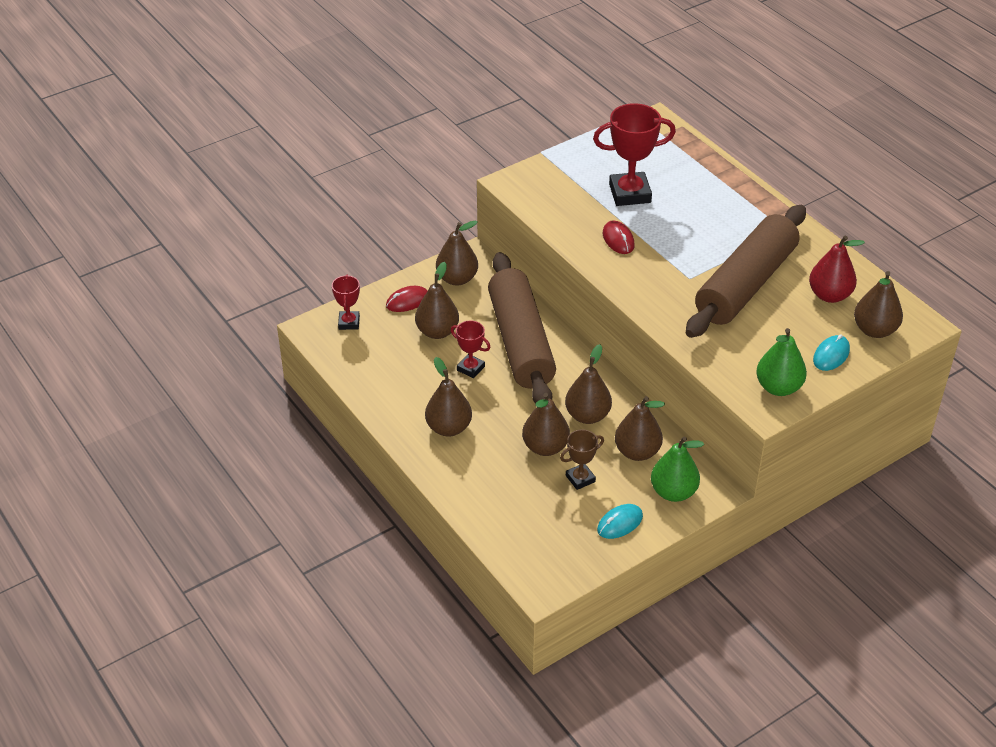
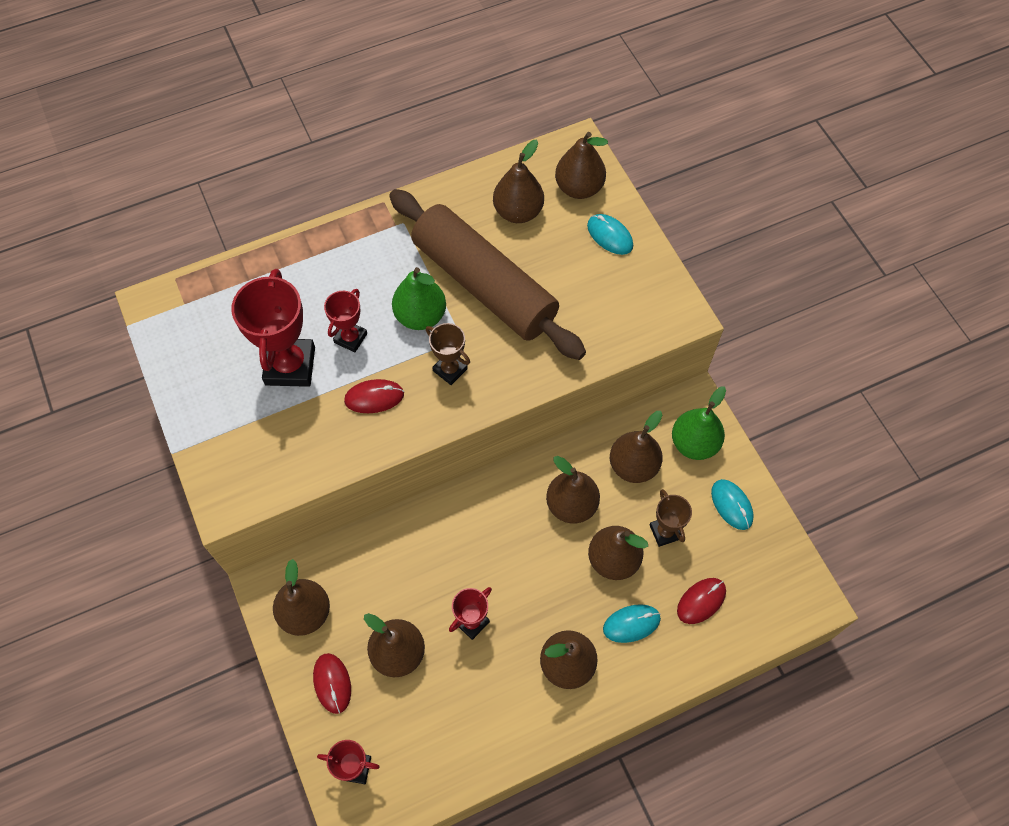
camera: 80 degrees left, 20 degrees up
(491, 464) = (631, 624): none -> turquoise mouse
(521, 342) = (438, 555): brown rolling pin -> none
(522, 508) = (701, 601): none -> red mouse
(657, 276) = (450, 370): none -> brown trophy
(665, 219) = (350, 338): none -> red trophy
(778, 387) = (651, 296): green pear -> green pear (420, 316)
(829, 295) = (518, 212): red pear -> brown pear

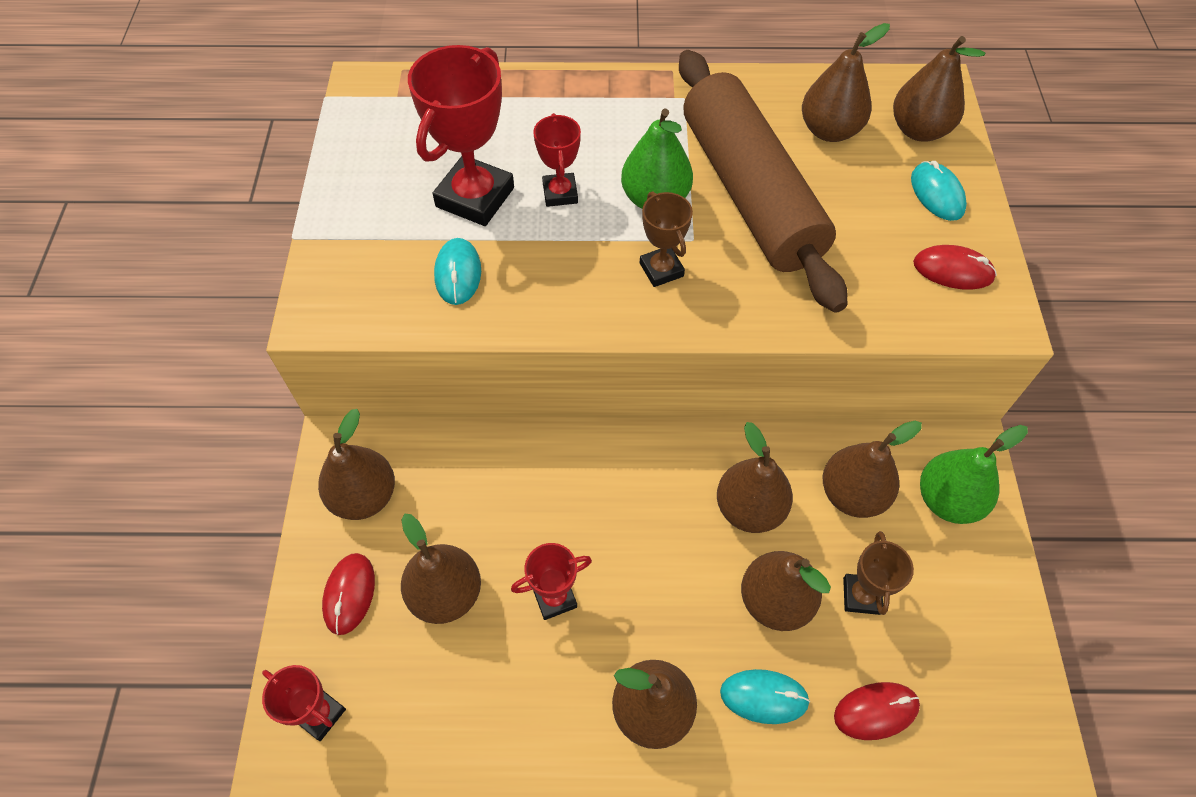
camera: 25 degrees right, 5 degrees down
(350, 338) = (560, 193): red trophy -> red trophy turned 60 degrees counterclockwise
(374, 397) = (553, 266): red mouse -> red mouse (953, 270)
(731, 505) = (970, 601): turquoise mouse -> turquoise mouse (458, 273)

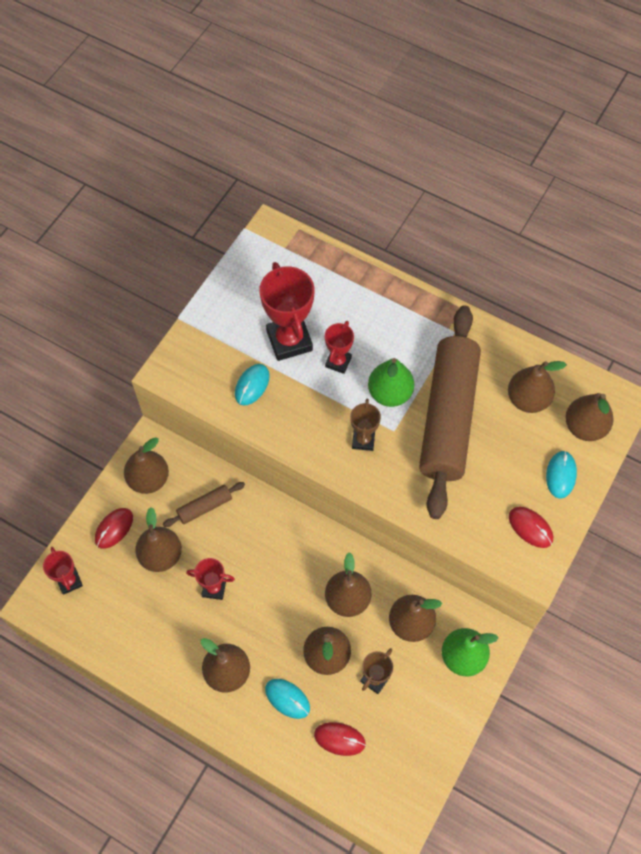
camera: 30 degrees right, 5 degrees up
(471, 492) = (204, 507): none -> brown rolling pin
(475, 197) = (289, 340): red trophy -> red trophy turned 75 degrees counterclockwise

